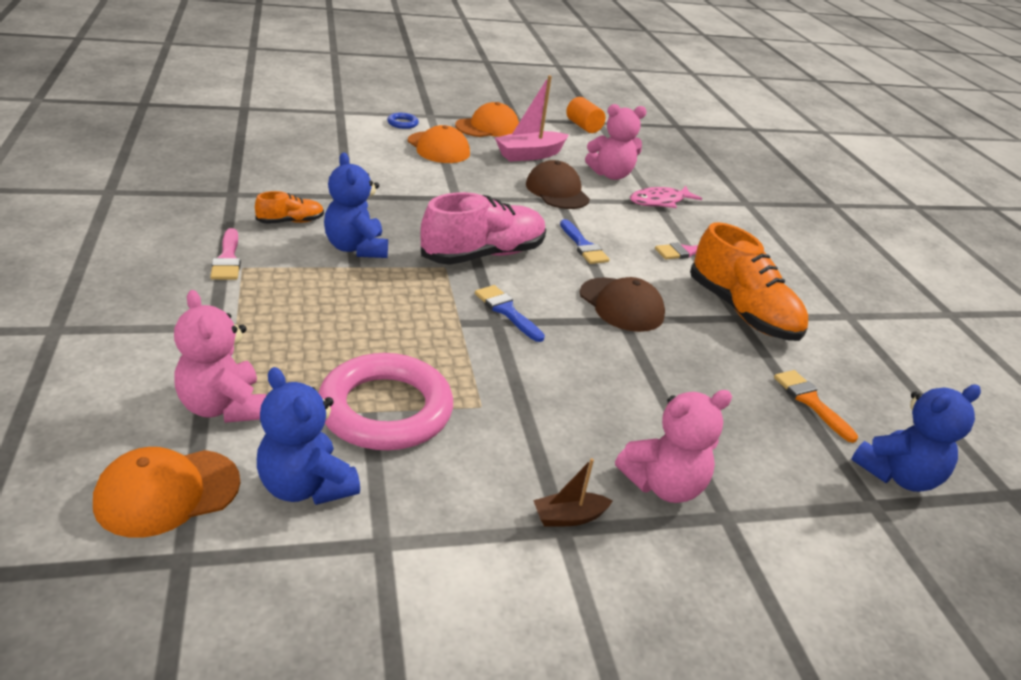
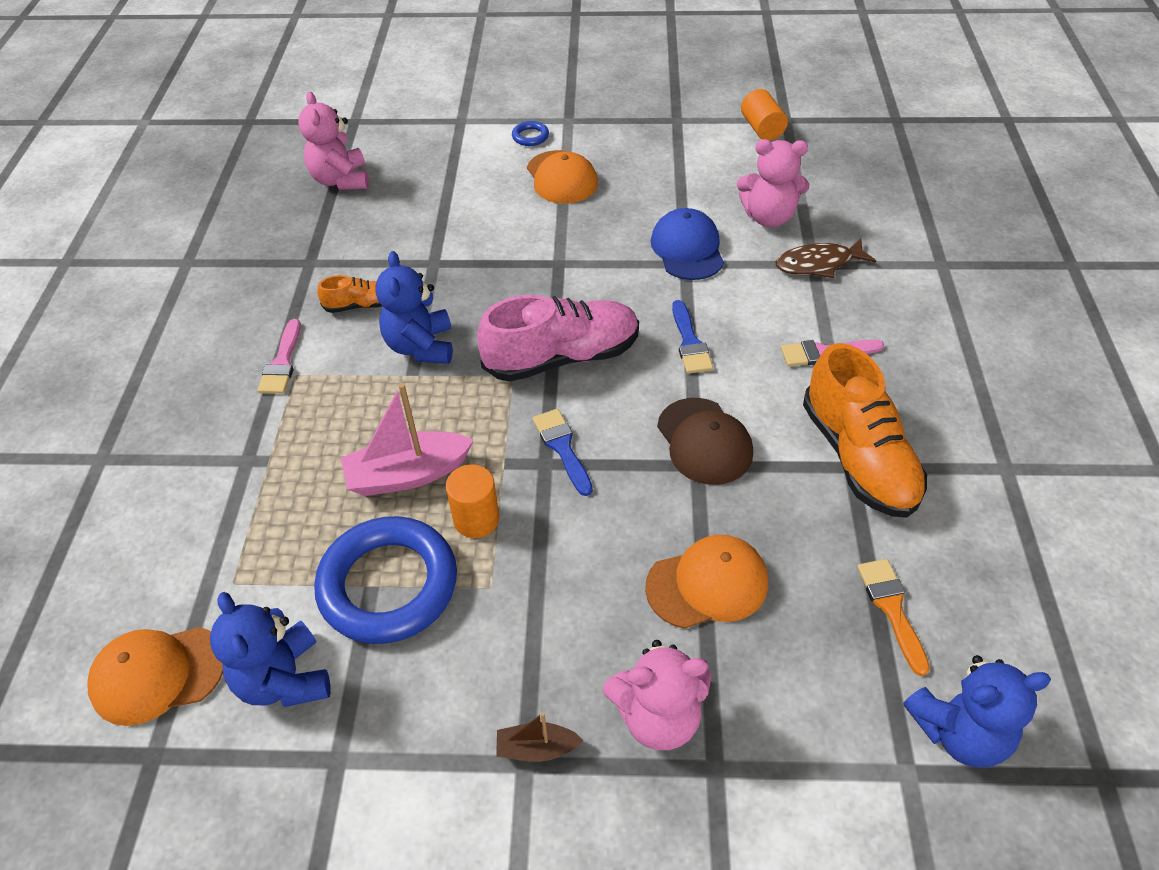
camera: 20 degrees right, 15 degrees up
(223, 407) = (231, 570): pink teddy bear -> pink teddy bear (341, 180)
(385, 409) = (388, 585): pink ring -> blue ring
(450, 360) = (476, 519): none -> orange cylinder
(487, 127) = (634, 137): orange cap -> orange cap (707, 584)
(530, 155) = (673, 185): pink boat -> pink boat (408, 474)
(557, 191) = (687, 249): brown cap -> blue cap
(660, 201) = (818, 264): pink fish -> brown fish

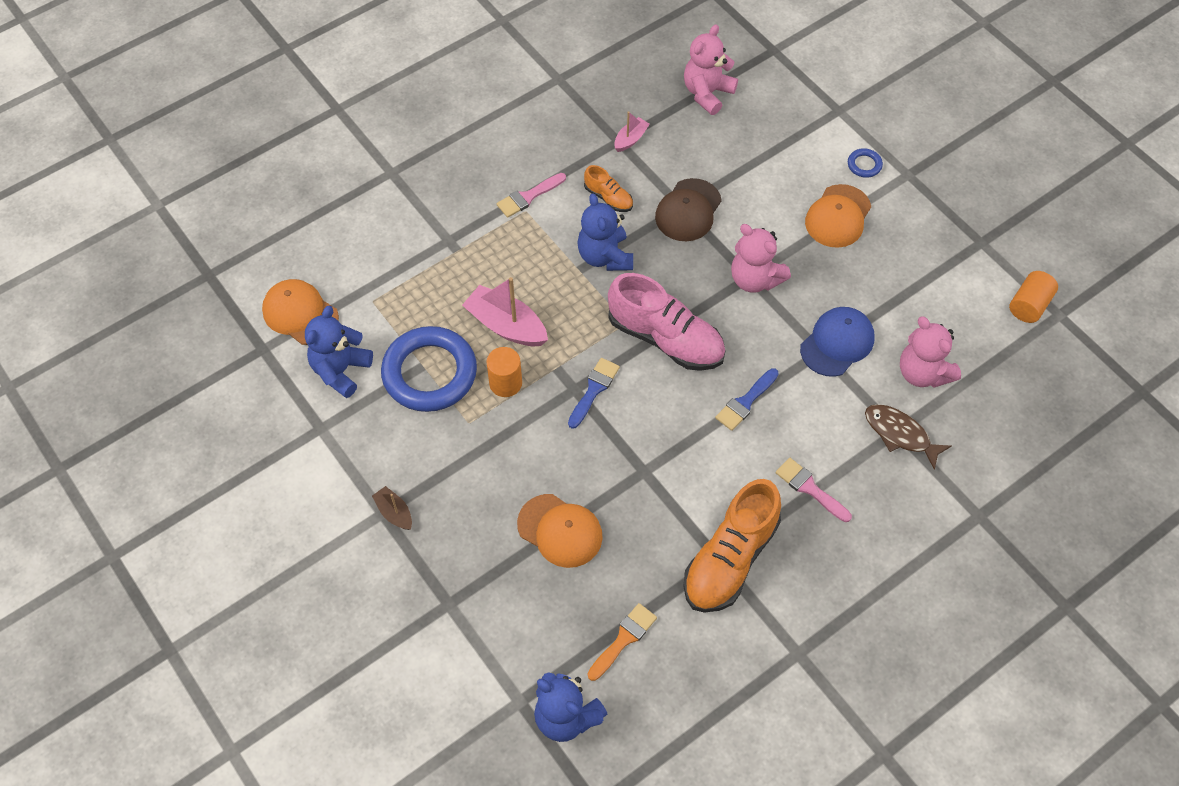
camera: 50 degrees right, 10 degrees up
(319, 253) = (630, 139): none -> pink boat
(421, 346) = (605, 256): blue teddy bear -> blue teddy bear turned 60 degrees counterclockwise
(658, 716) = (456, 558): pink teddy bear -> pink teddy bear (755, 279)
(704, 441) = (666, 463): brown cap -> brown cap (688, 210)

